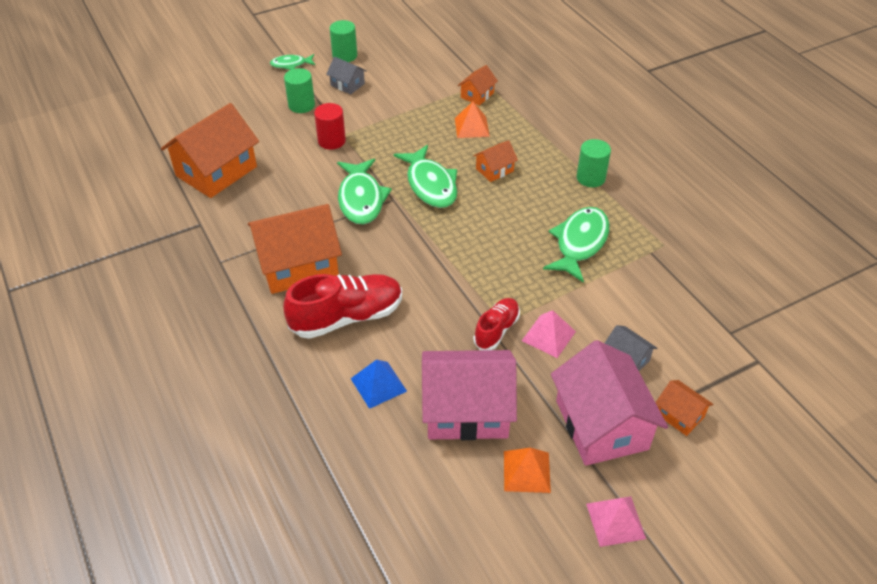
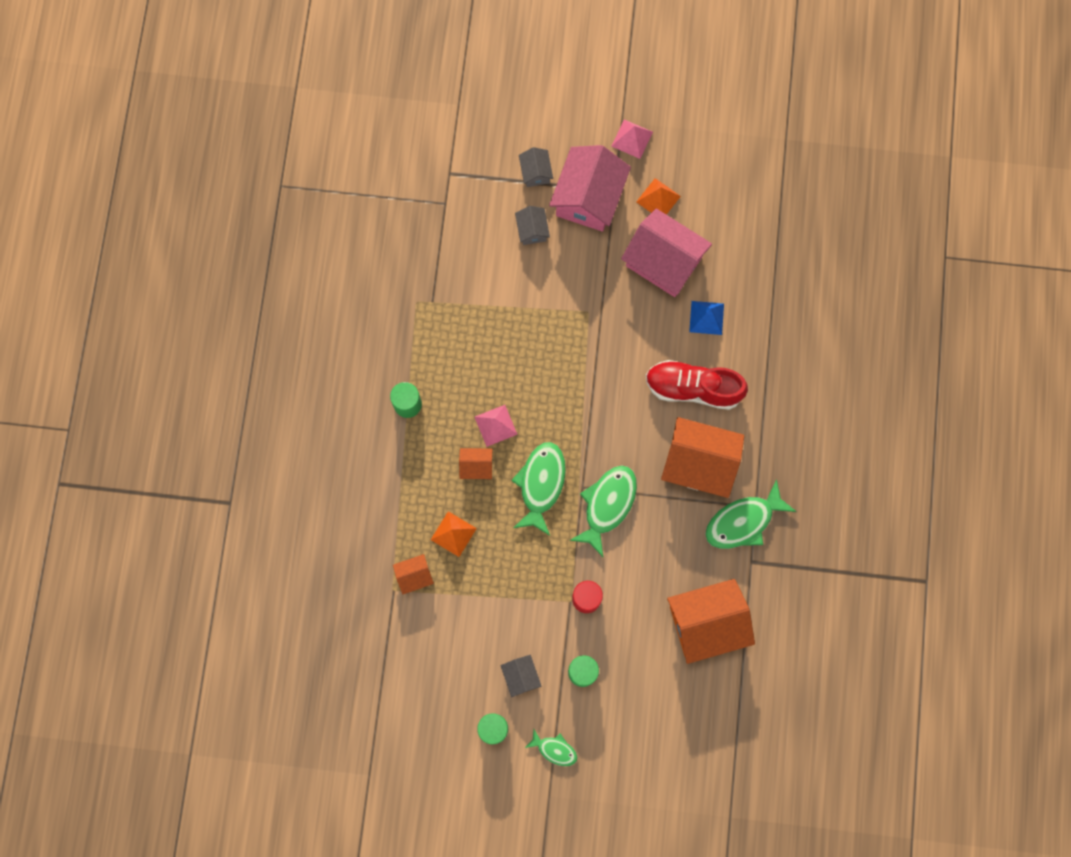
camera: 145 degrees left, 30 degrees up
(496, 330) = (598, 308): red shoe -> none
(548, 336) = (567, 281): pink pyramid -> pink pyramid (495, 425)
(580, 243) = (476, 344): green fish -> green fish (743, 521)
(679, 415) = (535, 172): orange house -> grey house

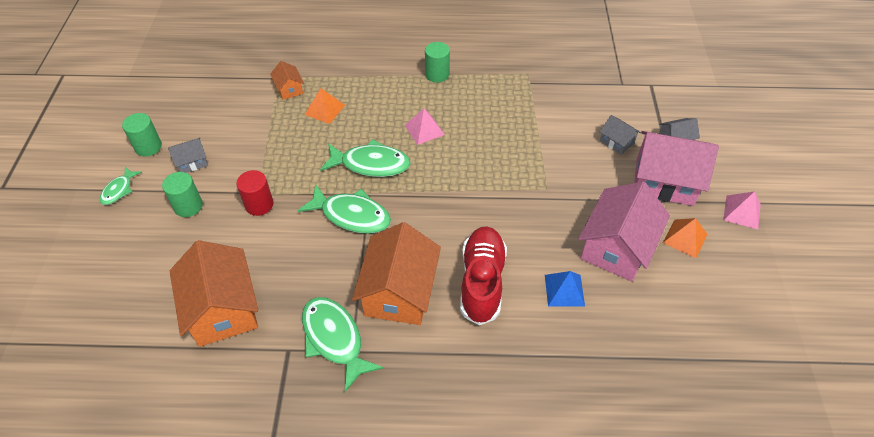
camera: 85 degrees right, 25 degrees down
(476, 466) = (385, 120): orange house -> none
(532, 230) = (617, 142): grey house -> grey house turned 60 degrees clockwise

